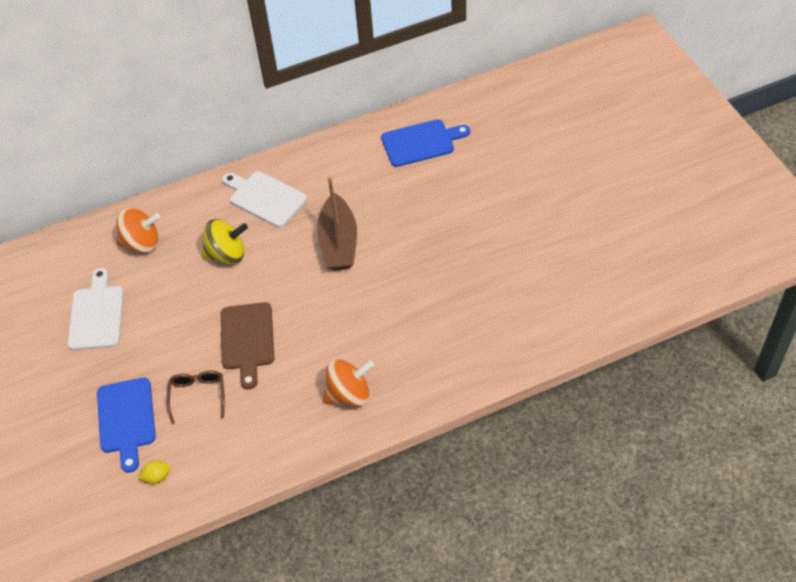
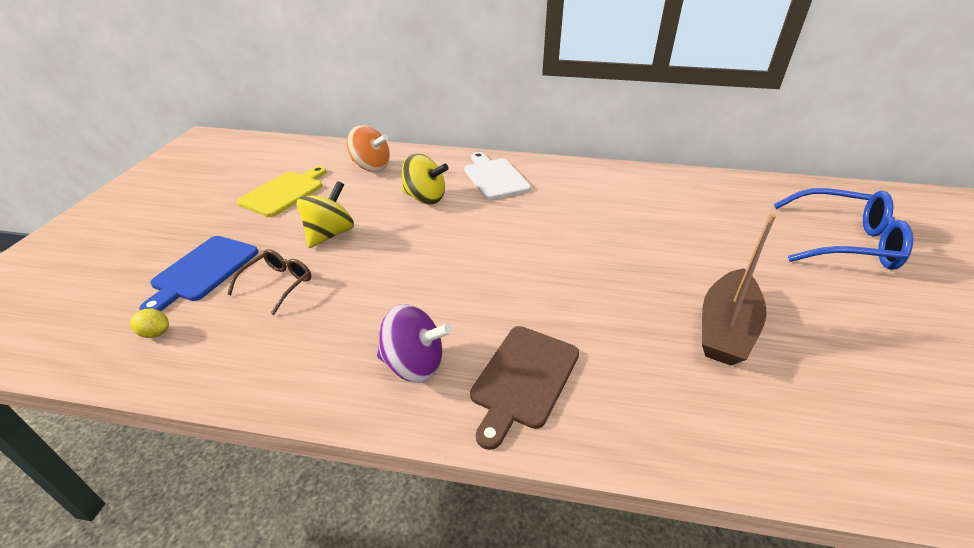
camera: 30 degrees right, 15 degrees down
(96, 314) = (284, 192): white cutting board -> yellow cutting board
(187, 333) = (330, 234): none -> yellow spinning top
(247, 340) = (371, 263): brown cutting board -> brown cutting board (523, 379)
(338, 242) = (530, 230): brown boat -> brown boat (725, 328)
(349, 394) = (414, 364): orange spinning top -> purple spinning top
(421, 142) = (673, 194): blue cutting board -> none
(560, 136) = (844, 242): none -> blue glasses

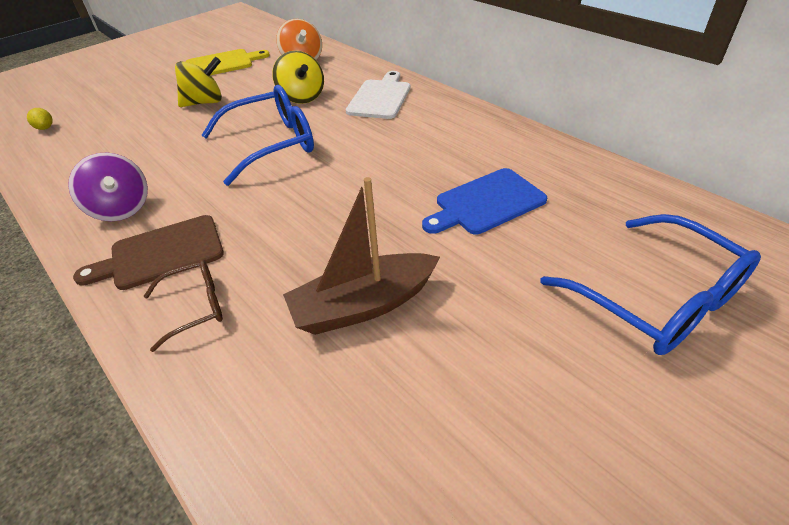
camera: 40 degrees right, 5 degrees up
(203, 271) = (112, 100): blue cutting board -> blue cutting board (486, 203)
(278, 284) = (133, 124): brown glasses -> brown glasses (195, 307)
(465, 246) = (272, 144): none -> blue glasses

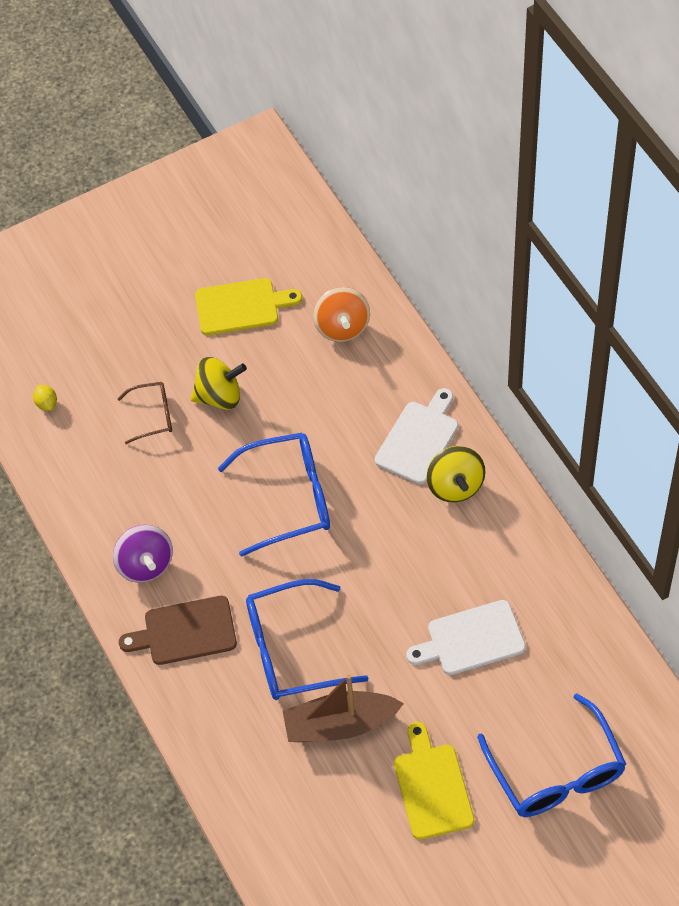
camera: 15 degrees right, 15 degrees up
(195, 307) = (214, 696): brown glasses -> brown glasses (153, 415)
(289, 247) = (291, 650): none -> blue glasses
(302, 97) = (331, 414): yellow spinning top -> yellow spinning top (455, 486)
(486, 203) = (471, 639): blue cutting board -> white cutting board
(510, 349) = (432, 787): none -> yellow cutting board

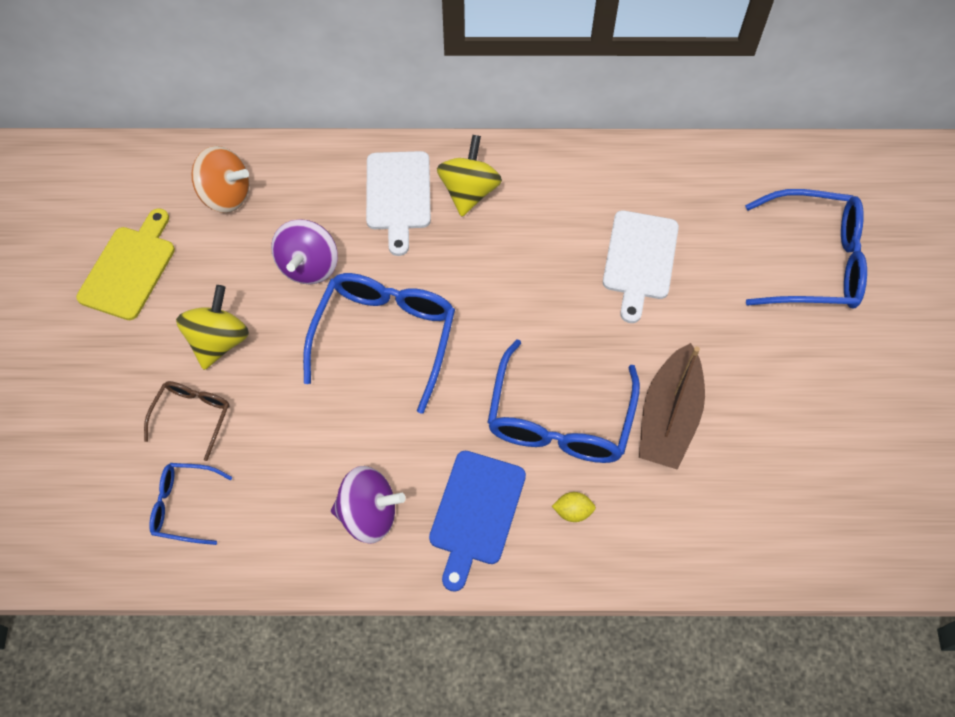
camera: 65 degrees left, 5 degrees up
(46, 403) = (91, 519): yellow lemon -> yellow lemon (572, 511)
(86, 450) = (184, 506): none -> blue glasses
(185, 632) = (476, 512): brown cutting board -> blue cutting board
(316, 416) = (309, 266): none -> purple spinning top
(418, 439) = (398, 195): white cutting board -> white cutting board turned 150 degrees counterclockwise
(432, 787) = (778, 370): yellow cutting board -> none
(455, 486) = (469, 191): yellow spinning top -> yellow spinning top turned 90 degrees counterclockwise

